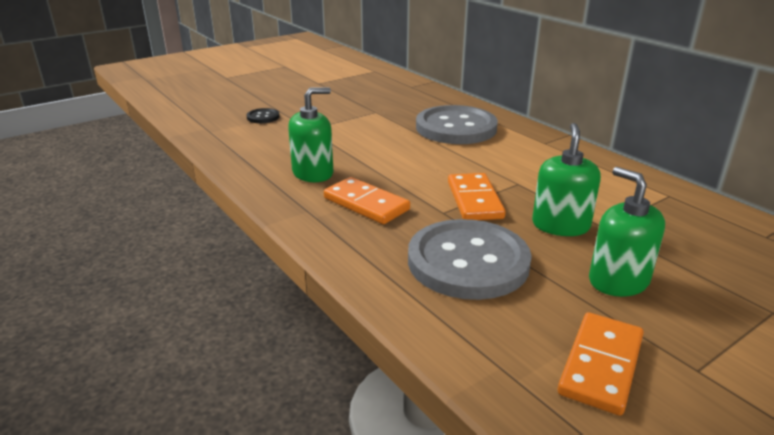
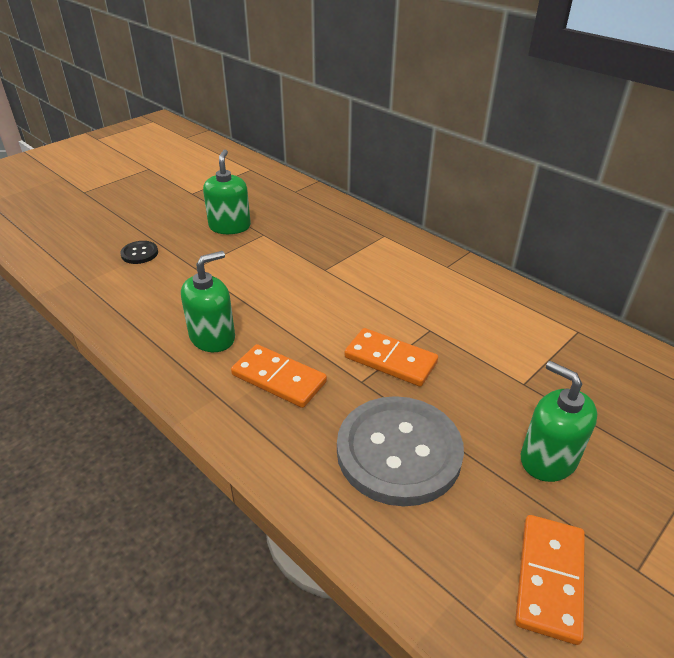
camera: 10 degrees left, 10 degrees up
(456, 128) = (353, 252): grey button -> none
(475, 200) = (390, 360): orange domino -> orange domino turned 45 degrees counterclockwise
(560, 225) = (481, 387): green soap dispenser -> green soap dispenser (230, 226)

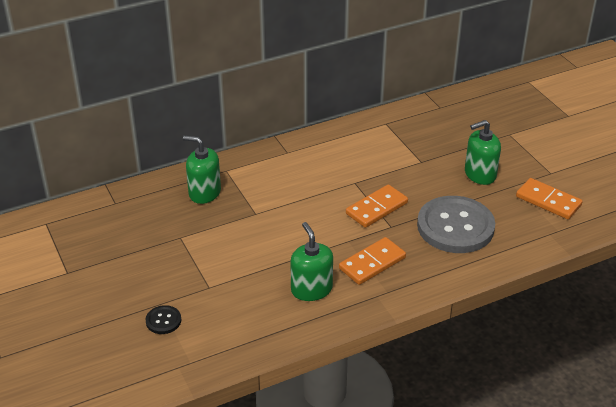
camera: 70 degrees left, 0 degrees up
(230, 226) = (153, 256): green soap dispenser -> green soap dispenser (204, 192)

